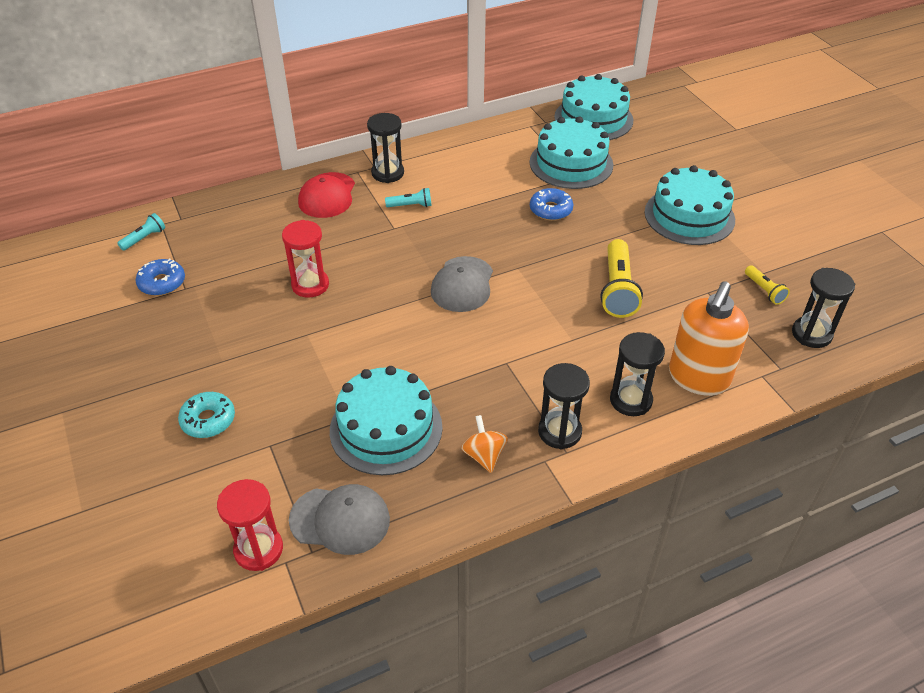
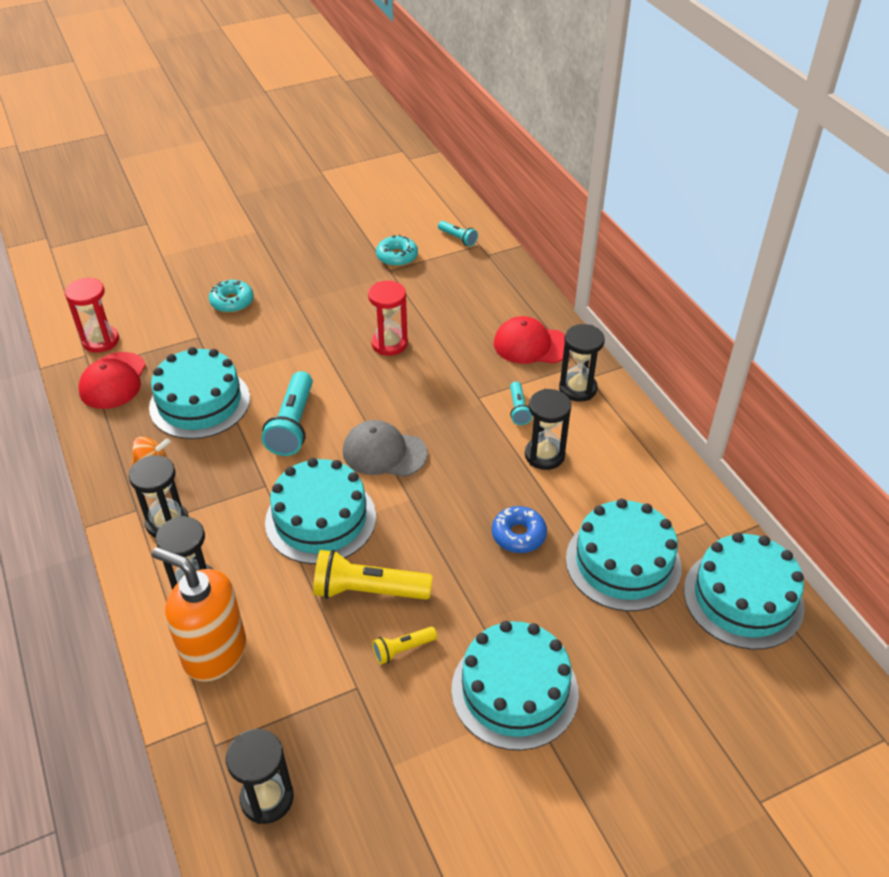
camera: 90 degrees right, 0 degrees up
(162, 283) = (397, 256): blue donut -> turquoise donut
(340, 520) = (113, 381): grey cap -> red cap
(424, 349) = (292, 425): none -> turquoise flashlight
(465, 194) = (544, 455): none -> black hourglass
(545, 321) = (320, 519): none -> turquoise cake
(764, 291) = (355, 757): yellow flashlight -> yellow flashlight (402, 649)

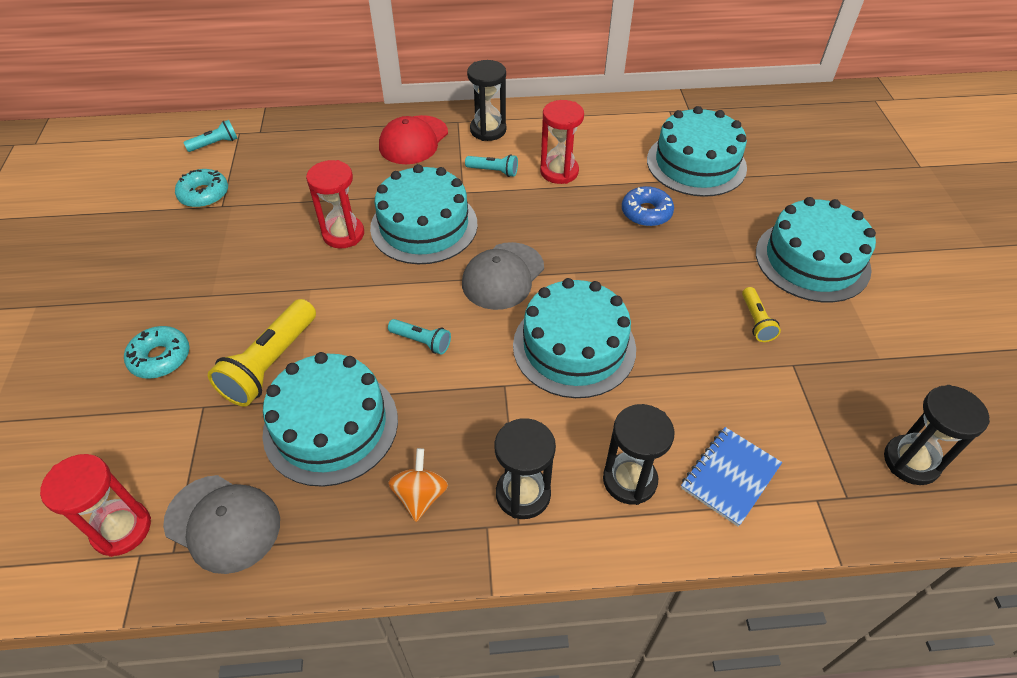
camera: 70 degrees left, 5 degrees up
(113, 381) = (223, 523): red cap -> grey cap
(214, 653) = (730, 477): orange soap dispenser -> blue notebook
(292, 425) = (421, 342): turquoise flashlight -> turquoise flashlight, size x0.53
(368, 590) = (680, 330): yellow flashlight -> yellow flashlight (270, 364)
(544, 455) = (559, 172): black hourglass -> red hourglass
(743, 598) = (747, 117): turquoise cake -> turquoise cake (424, 226)

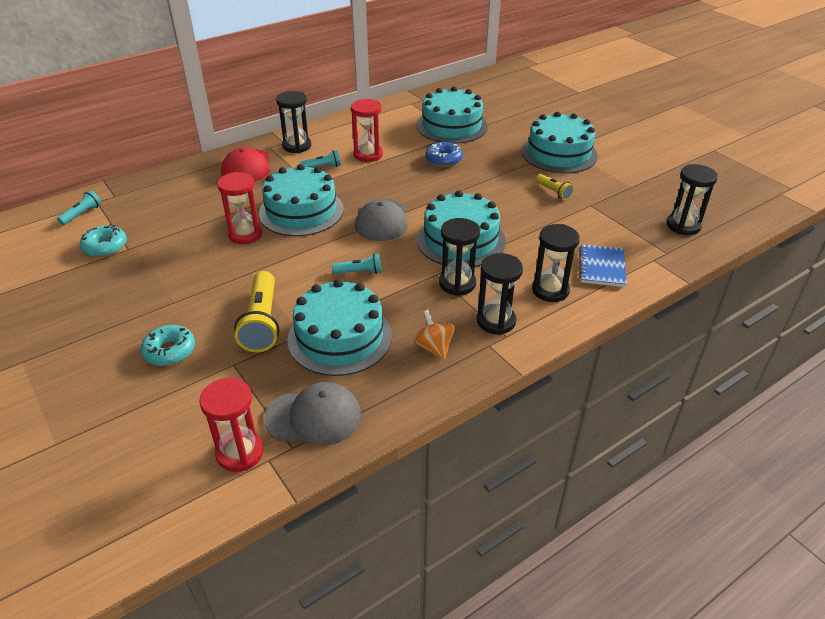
camera: 30 degrees left, 10 degrees down
(520, 412) = (457, 283): none -> black hourglass

